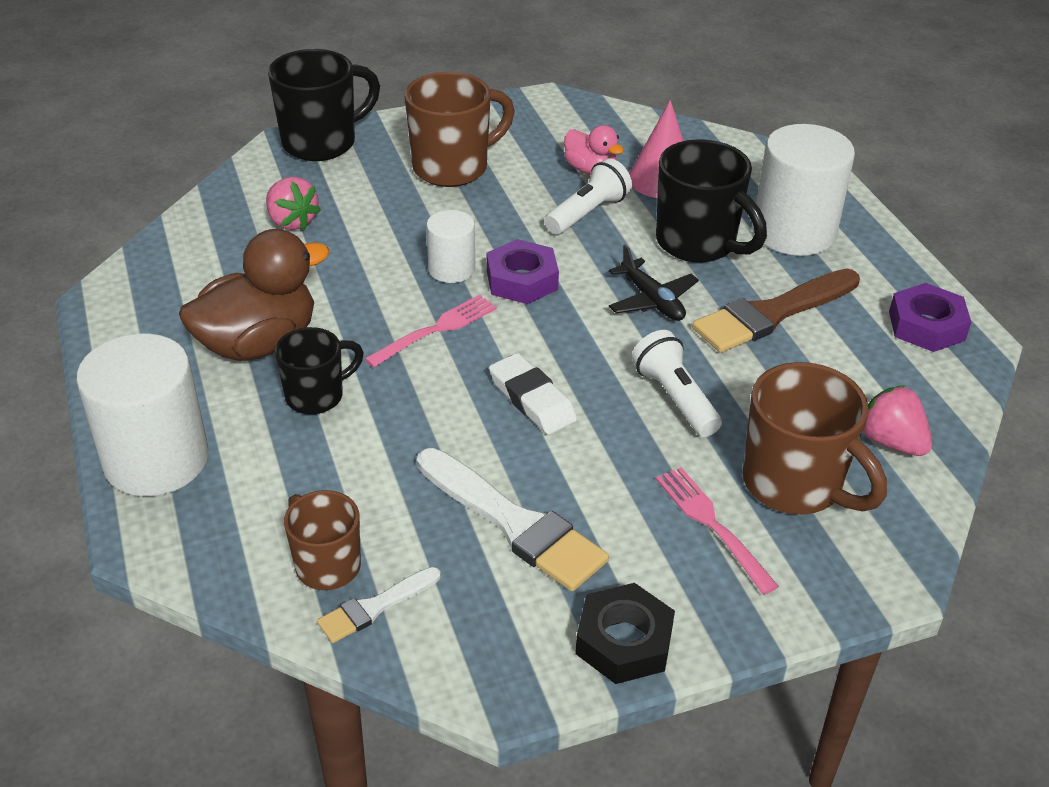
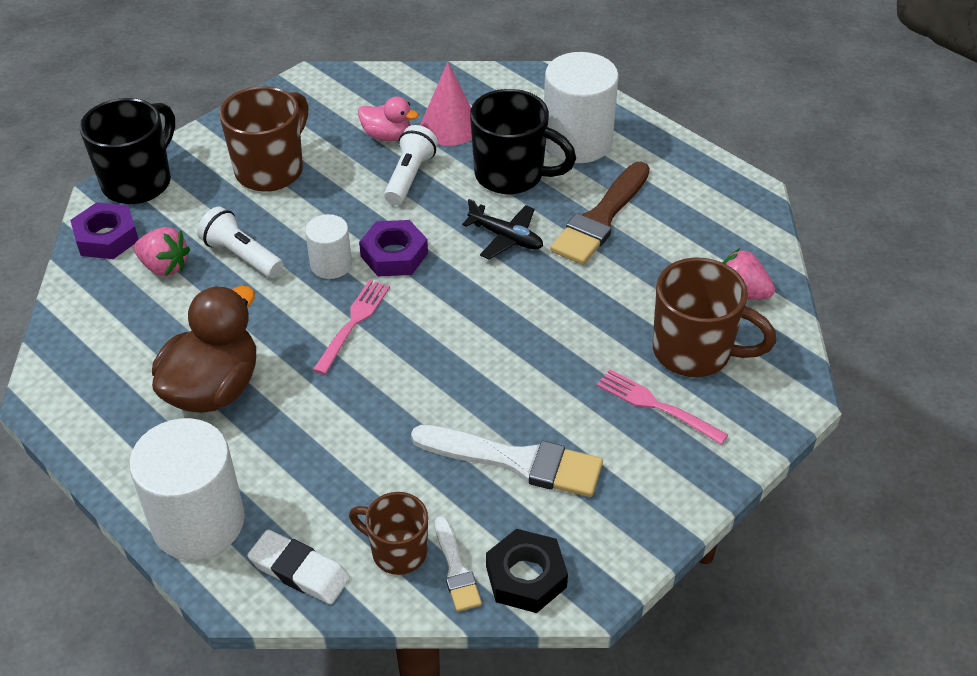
camera: 25 degrees left, 5 degrees up
(317, 396) = (294, 416): black mug -> none
(375, 607) = (456, 569): white brush -> white brush turned 45 degrees counterclockwise
(532, 399) = (466, 355): white eraser -> white eraser (299, 571)
(624, 641) = (648, 519): black nut -> black nut (526, 576)
(675, 398) = (572, 314): white flashlight -> white flashlight (242, 256)
(926, 326) = (714, 190): purple nut -> purple nut (107, 237)

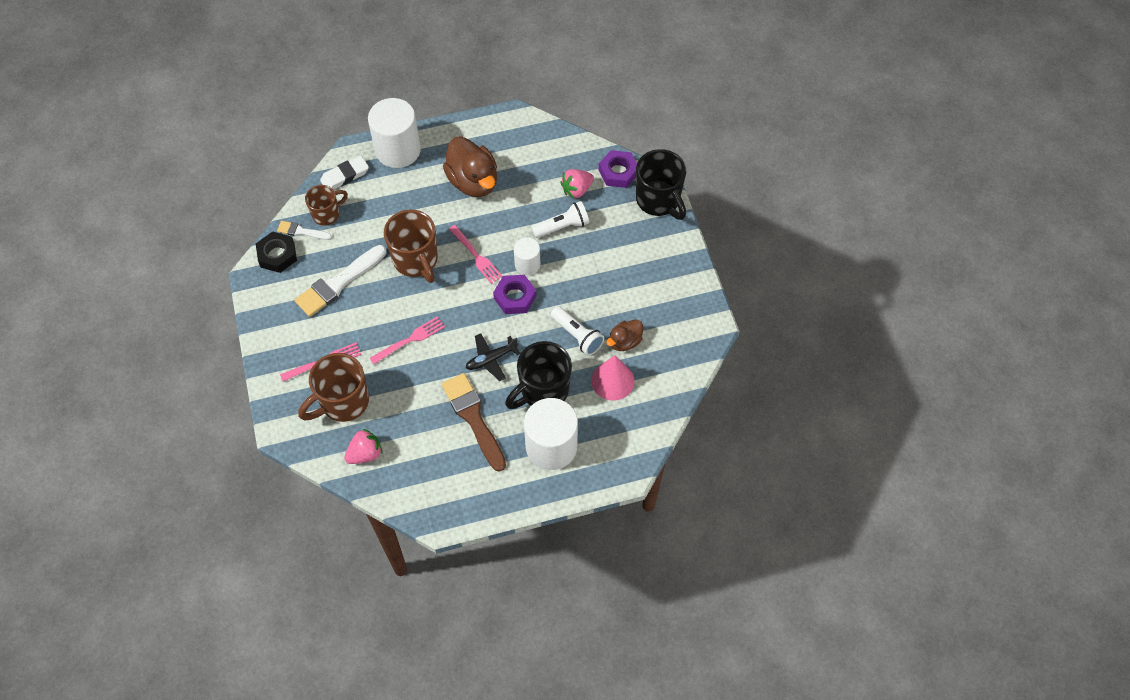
camera: 120 degrees right, 15 degrees up
(271, 170) = (629, 268): brown mug -> brown mug (416, 260)
(387, 136) = (625, 341): pink duck -> brown duck
(544, 329) = (410, 340): none -> pink fork

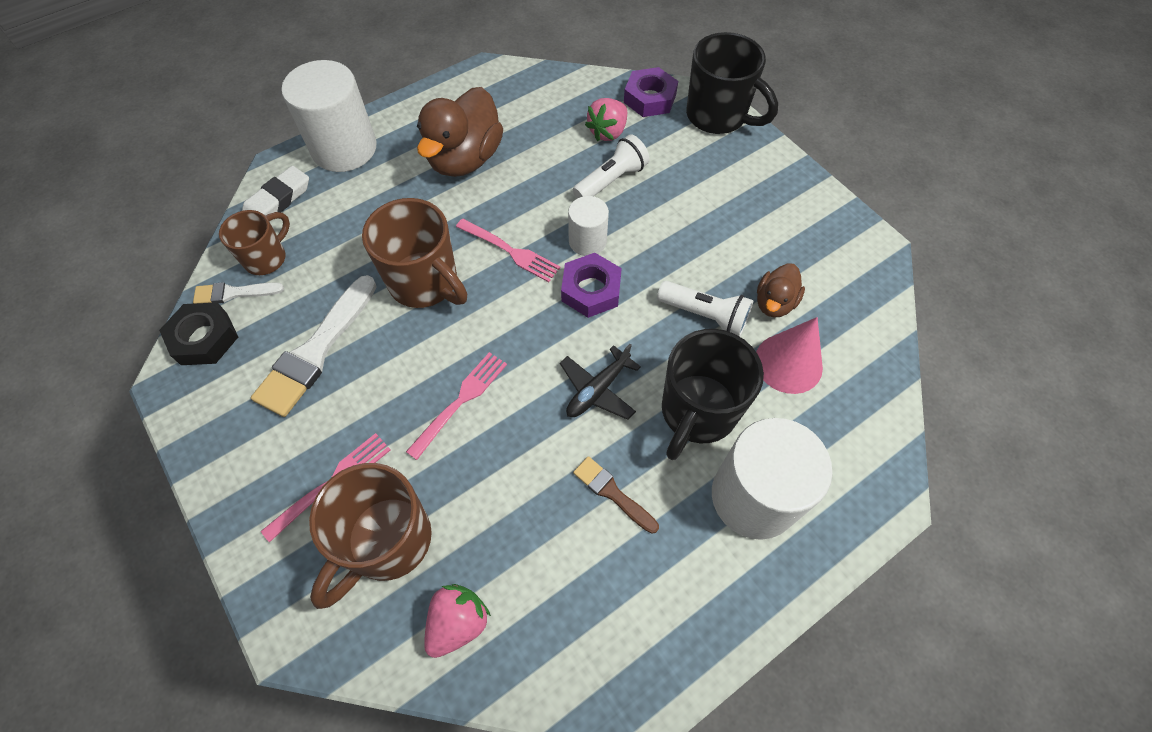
camera: 20 degrees left, 0 degrees up
(473, 181) = (465, 159): brown duck -> brown duck turned 75 degrees clockwise
(473, 418) = (612, 493): brown brush -> brown brush, size x0.53

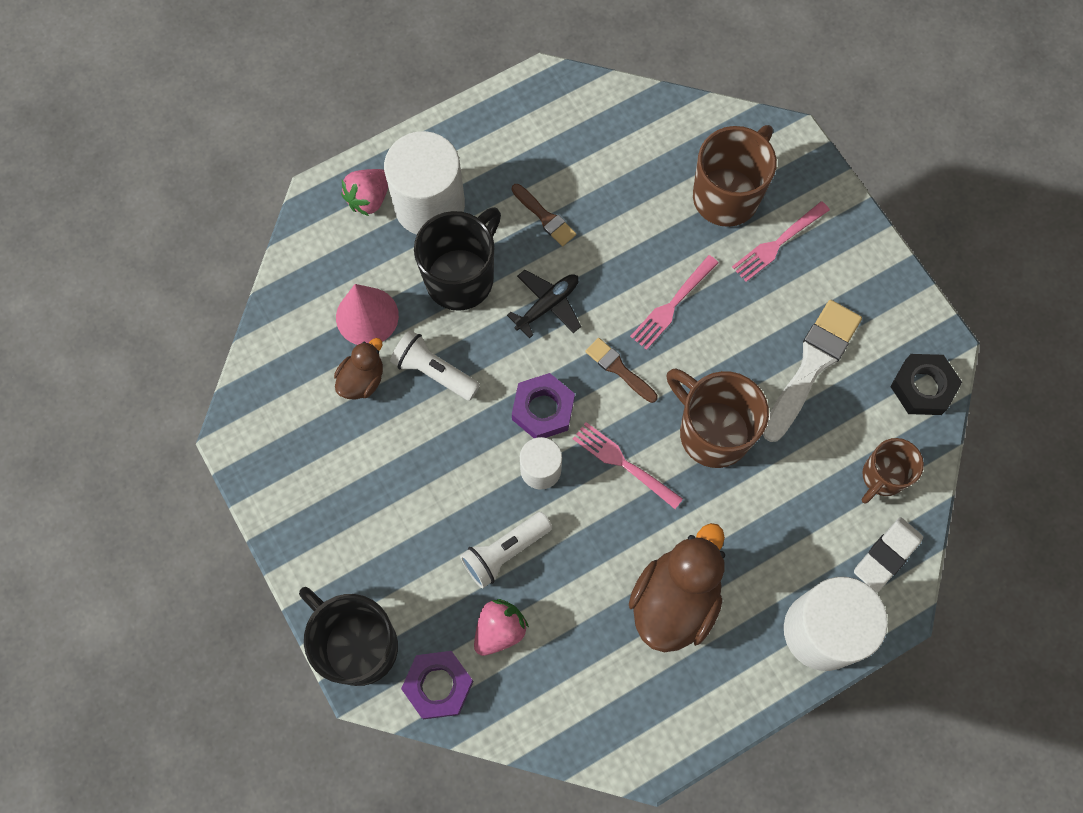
camera: 175 degrees left, 10 degrees up
(234, 293) = (906, 436): white brush -> none
(458, 622) = (670, 137): pink strawberry -> pink strawberry (369, 199)
(517, 332) = (619, 369): none -> brown brush

